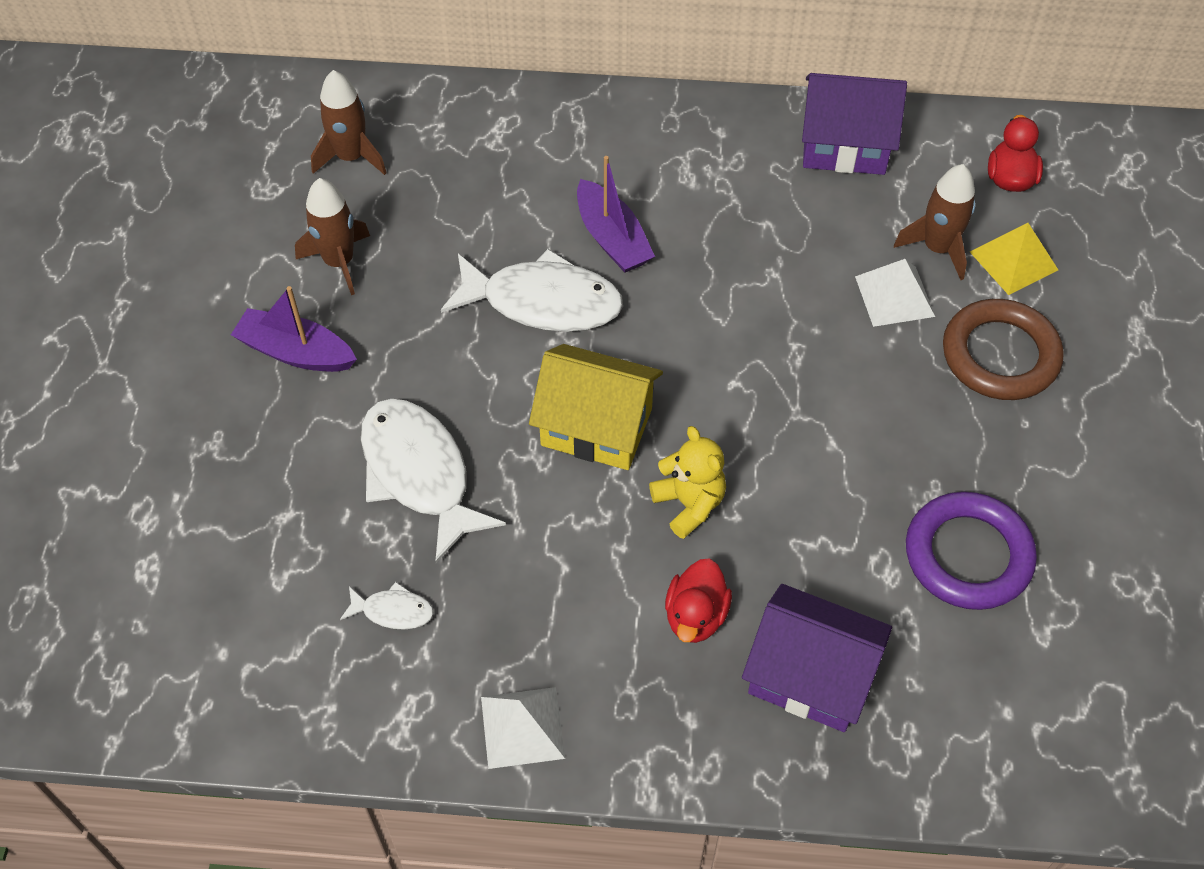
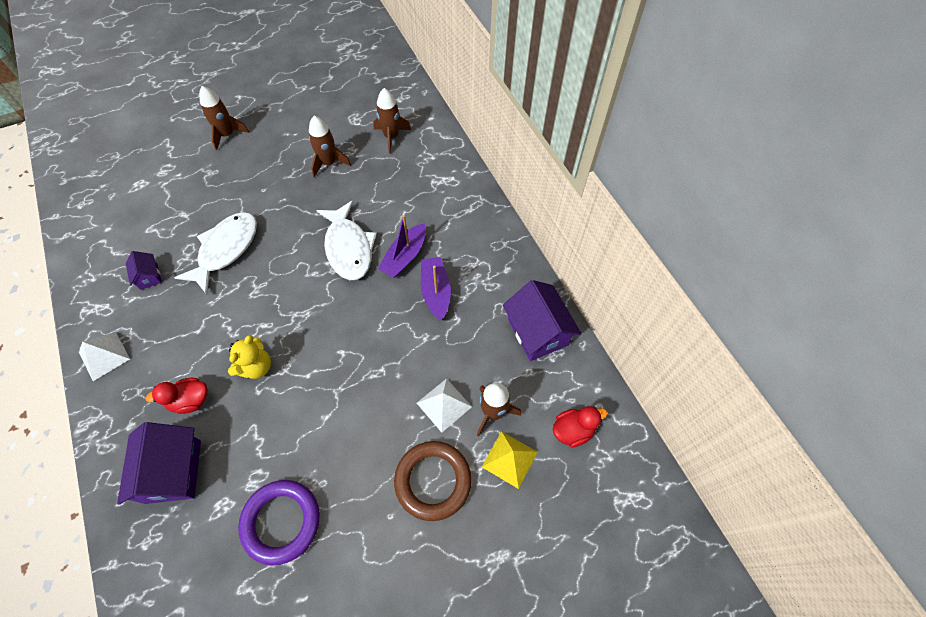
camera: 60 degrees right, 5 degrees up
(139, 387) = (227, 135): none -> brown rocket
(296, 352) = (271, 174): purple boat -> purple boat (436, 292)
(393, 611) = (149, 276): white fish -> purple house
(596, 427) = (285, 305): yellow house -> none

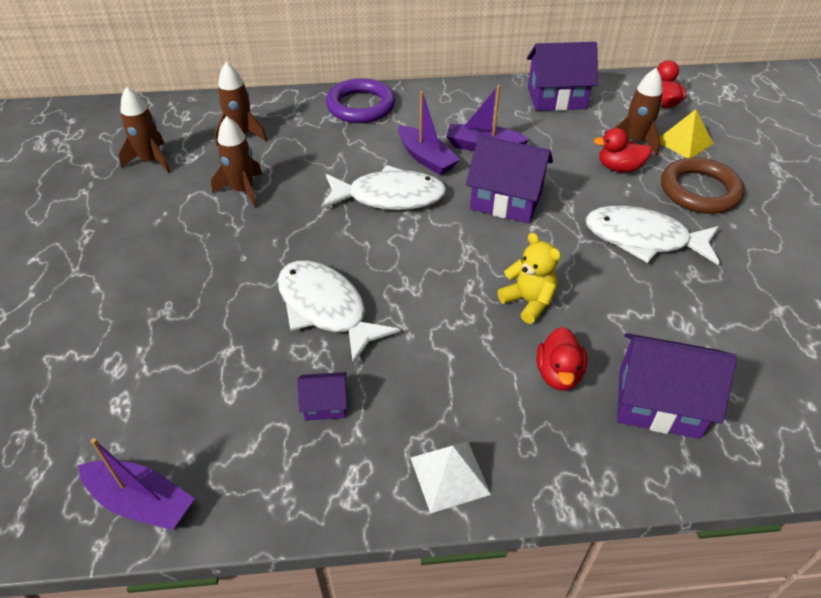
camera: 70 degrees left, 15 degrees down
(79, 221) = (141, 502): none -> purple boat
(227, 135) = (104, 281): brown rocket -> brown rocket (151, 160)
(281, 522) = (734, 307): purple ring -> purple ring (361, 106)
(349, 438) = (643, 239): none -> white fish
(368, 325) = (506, 201): none -> purple house
(444, 405) = (619, 168): white pyramid -> red duck

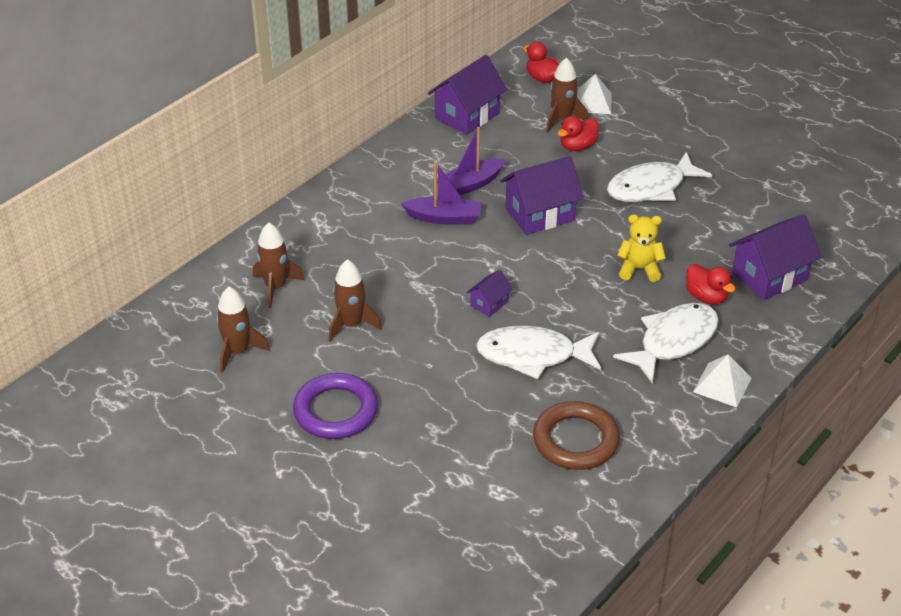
camera: 45 degrees left, 5 degrees down
(141, 502) = (594, 518): purple boat -> none
(325, 405) = (613, 402): purple house -> purple house (489, 303)
(361, 106) = (332, 207): purple ring -> purple ring (336, 411)
(389, 197) = (461, 261): white fish -> white fish (673, 341)
(684, 142) = (592, 102): yellow pyramid -> white pyramid
(699, 191) = (643, 133): brown ring -> brown ring (575, 440)

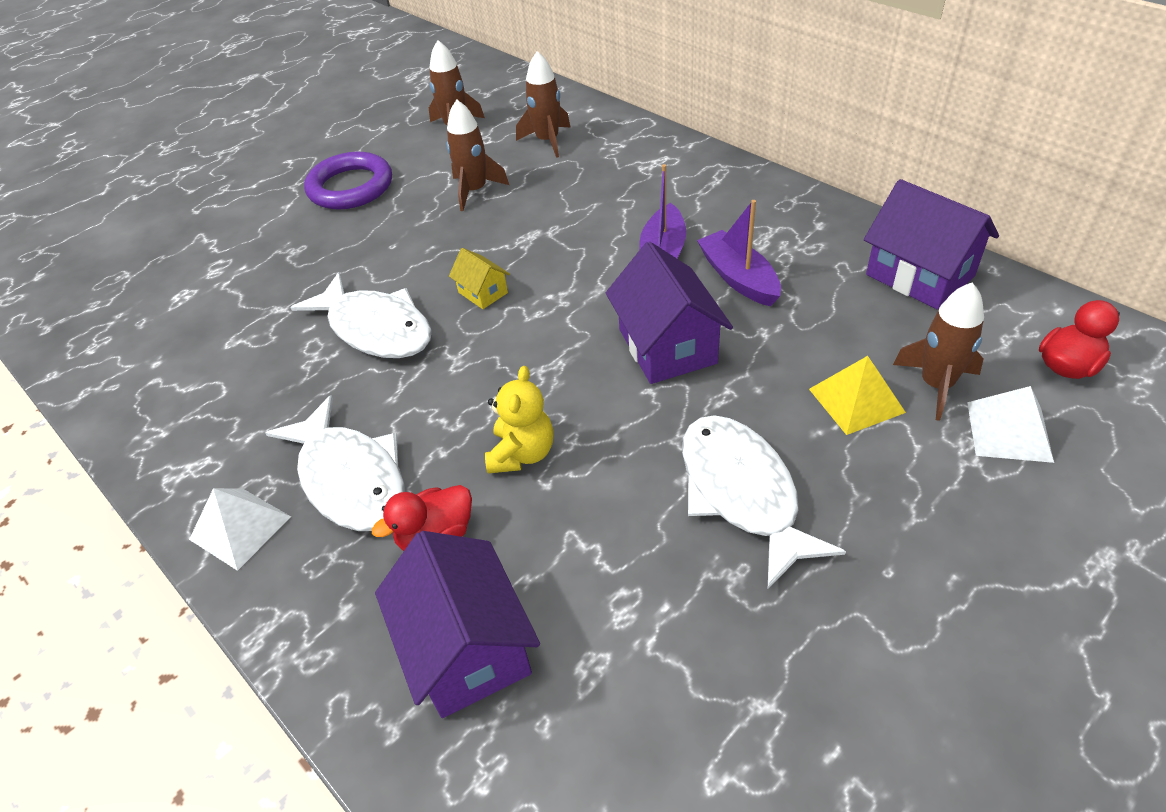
camera: 100 degrees right, 5 degrees up
(489, 303) = (483, 292): purple house -> yellow house
(533, 355) = (376, 328): white fish -> white fish turned 120 degrees clockwise
(575, 440) = (220, 360): brown ring -> none
(577, 146) = (856, 400): red duck -> yellow pyramid

